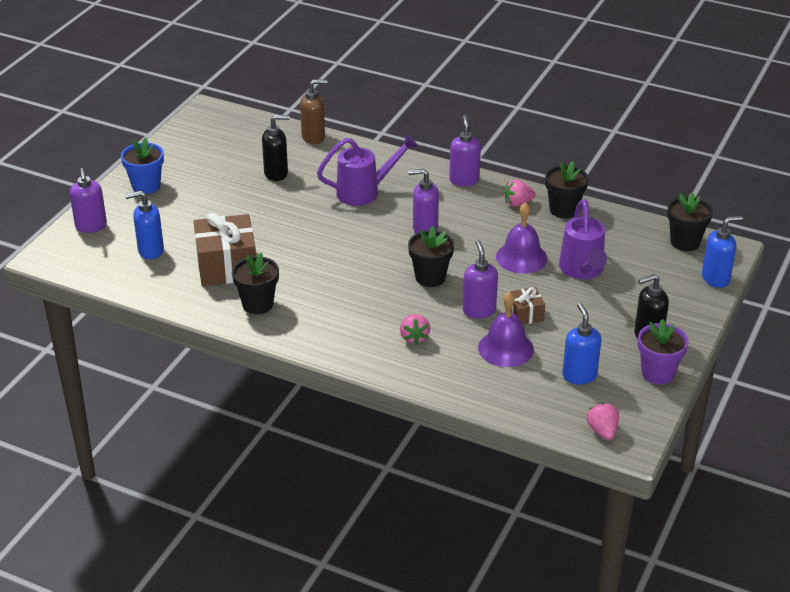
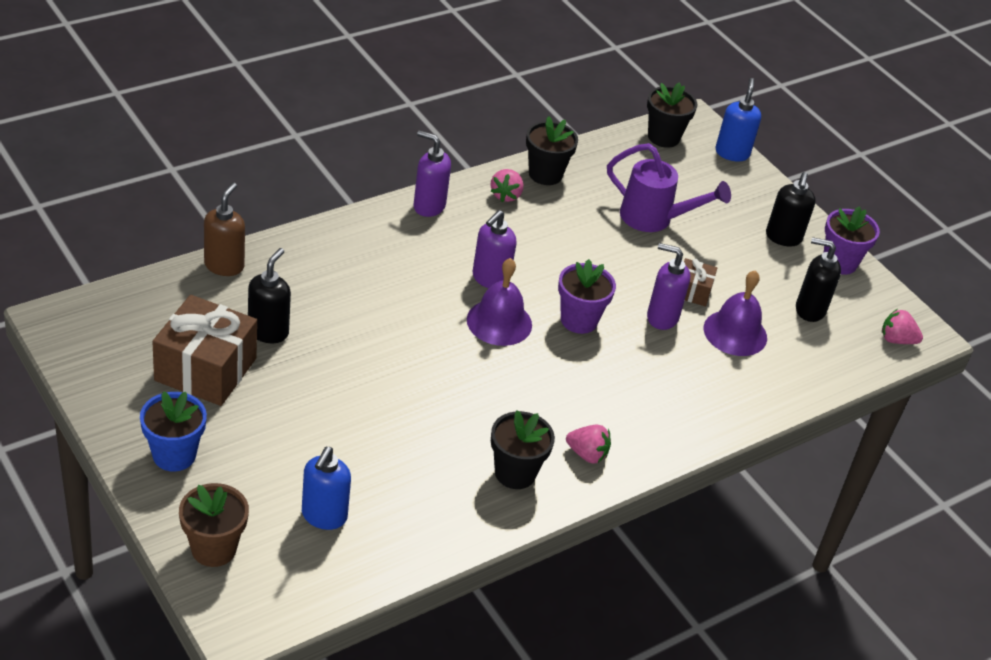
camera: 65 degrees left, 5 degrees up
(91, 226) = (214, 549): purple soap dispenser -> brown flower pot
(227, 266) = (419, 463): brown gift -> brown gift (205, 369)
(365, 192) = (378, 284): purple watering can -> none
(414, 337) = (670, 384): pink strawberry -> pink strawberry (587, 454)
(430, 277) = (579, 320): black flower pot -> purple flower pot
(521, 257) = (599, 243): purple bell -> purple bell (499, 322)
(579, 375) = (809, 310): blue soap dispenser -> black soap dispenser

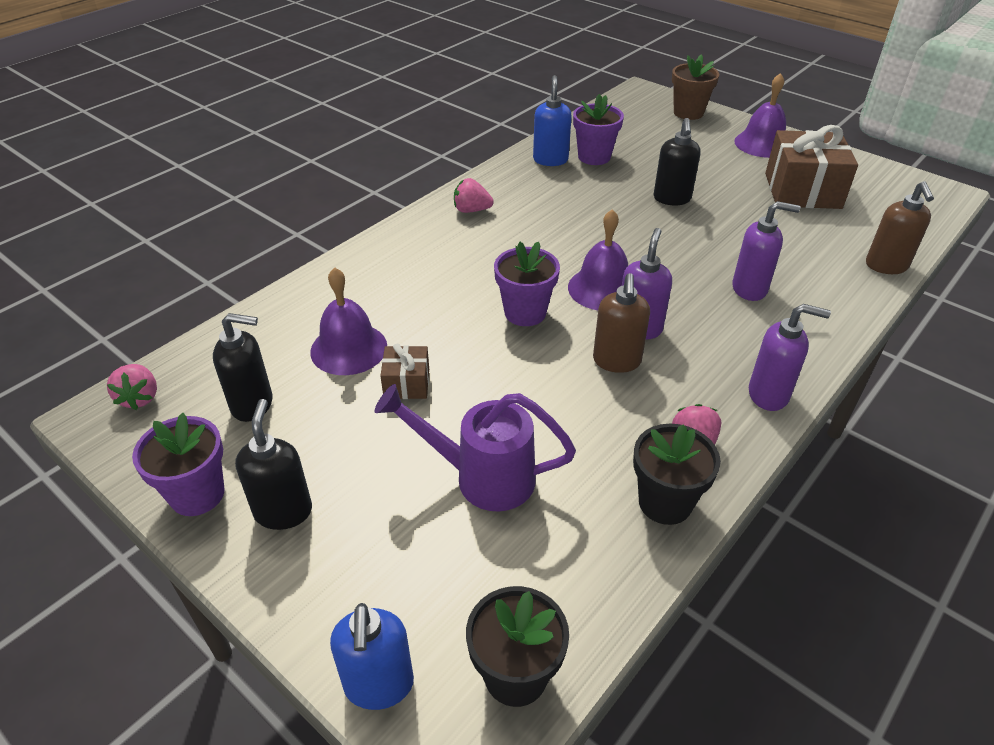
camera: 170 degrees right, 0 degrees up
(174, 455) = (762, 144): blue flower pot -> purple bell
(268, 331) = (789, 226): black soap dispenser -> black soap dispenser (672, 199)
(324, 516) = (638, 138): blue soap dispenser -> blue soap dispenser (550, 160)
(403, 498) = (594, 157): none -> purple flower pot
(515, 473) = (523, 186): black flower pot -> none
(524, 260) = (616, 361): none -> brown soap dispenser
(662, 317) = (436, 341): purple soap dispenser -> purple soap dispenser (750, 289)
(896, 340) = (140, 398): pink strawberry -> pink strawberry turned 75 degrees clockwise

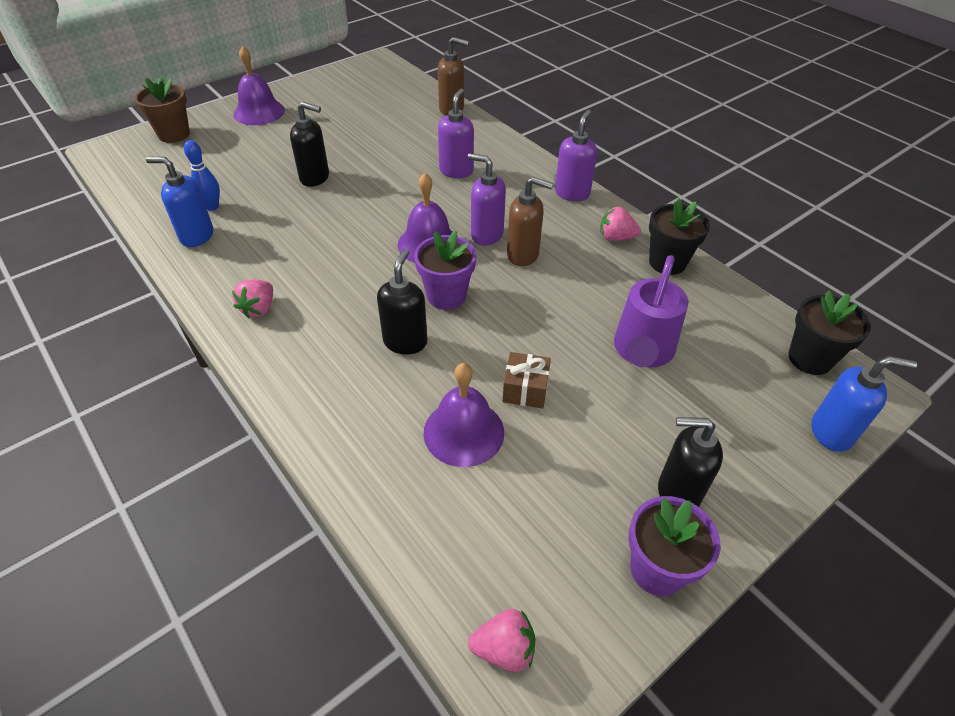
camera: 80 degrees left, 5 degrees up
(253, 404) = (534, 521): black soap dispenser -> black soap dispenser (405, 341)
(594, 157) = (212, 206): purple flower pot -> blue bowling pin
(802, 191) = (341, 114): brown gift -> none

